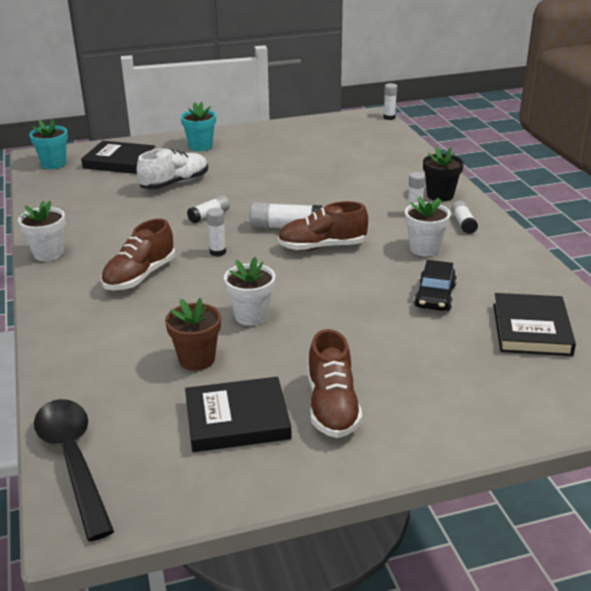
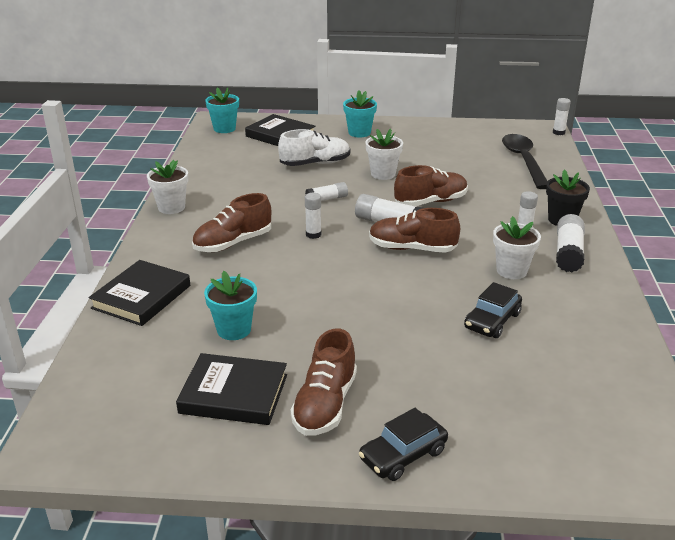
camera: 20 degrees right, 0 degrees up
(73, 460) = (80, 393): black spoon -> black spoon (523, 160)
(197, 359) = (234, 330): brown flower pot -> turquoise flower pot
(251, 316) = (306, 301): white flower pot -> white flower pot (383, 174)
(312, 200) = (430, 202): none -> brown shoe
(431, 432) = (403, 455): none -> black car
(463, 223) = (568, 253): white glue stick -> white glue stick, size x1.59
(531, 329) = (572, 377): black book -> black book (141, 297)

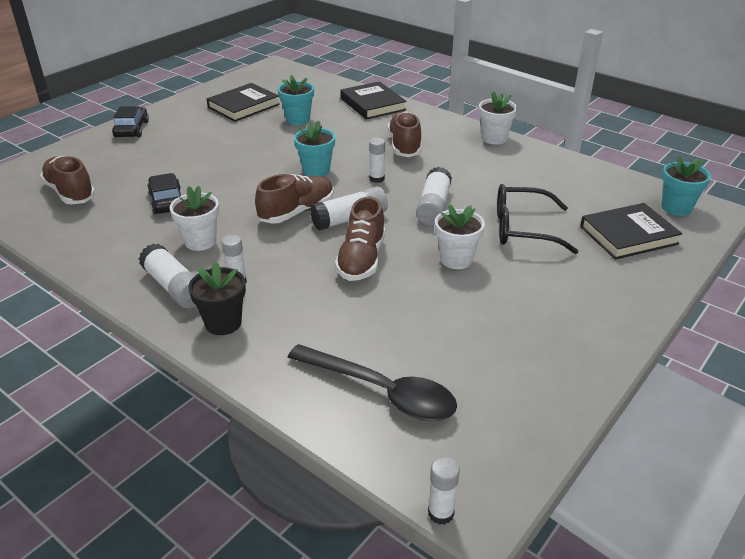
camera: 125 degrees right, 5 degrees up
(315, 164) = (524, 229): white shoe -> black glasses
(325, 404) = (196, 123): brown shoe -> brown shoe (70, 193)
(327, 199) = (433, 207): white glue stick -> white glue stick, size x1.59
(359, 133) = (597, 294): turquoise flower pot -> turquoise flower pot (316, 170)

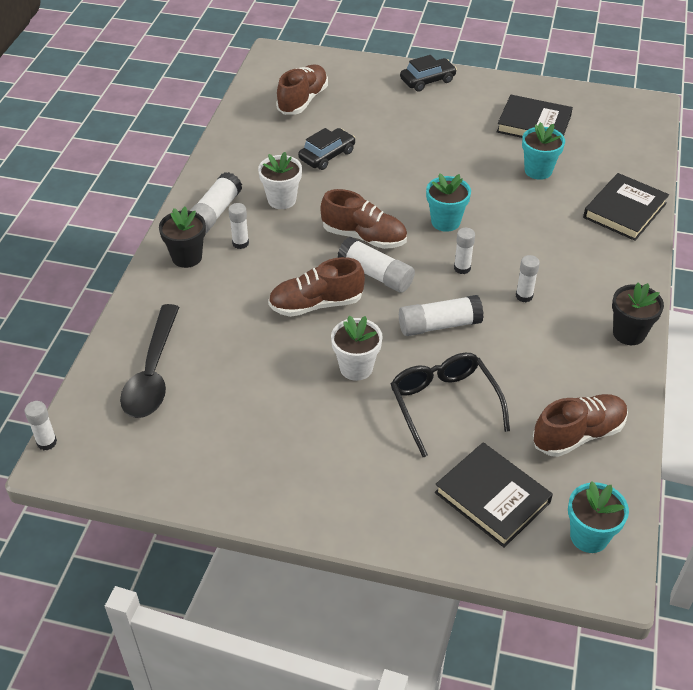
camera: 65 degrees right, 10 degrees up
(404, 146) = (548, 266): brown shoe -> brown shoe (578, 434)
(428, 163) = (524, 296): none -> white glue stick
(494, 138) = (629, 333): white flower pot -> black flower pot

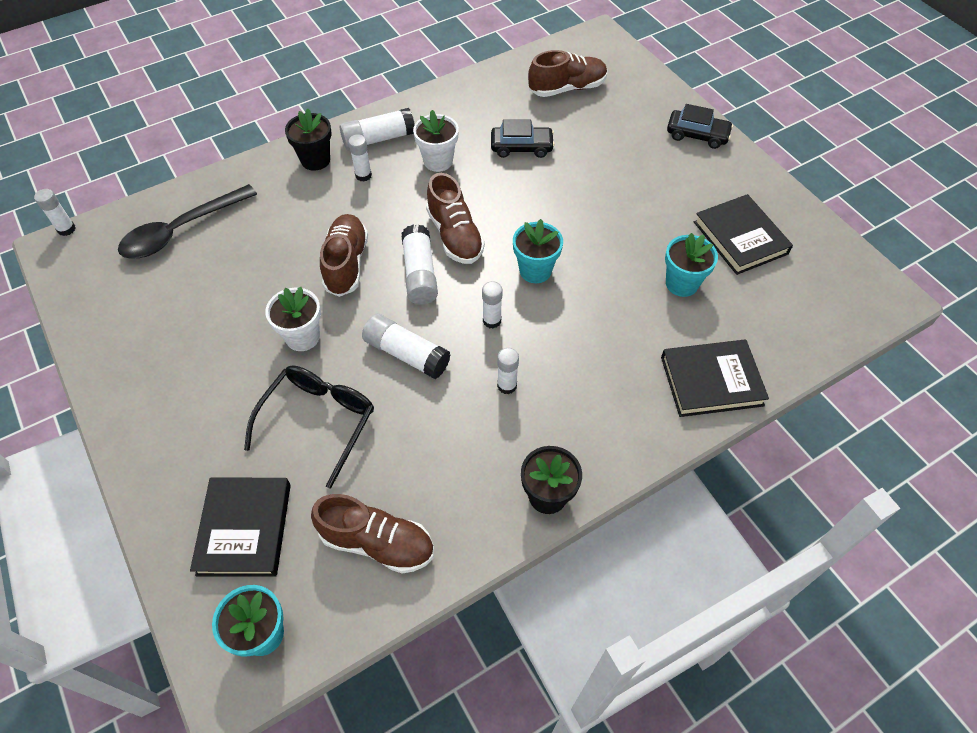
camera: 45 degrees right, 10 degrees up
(316, 304) = (346, 264): brown shoe -> brown shoe turned 60 degrees clockwise

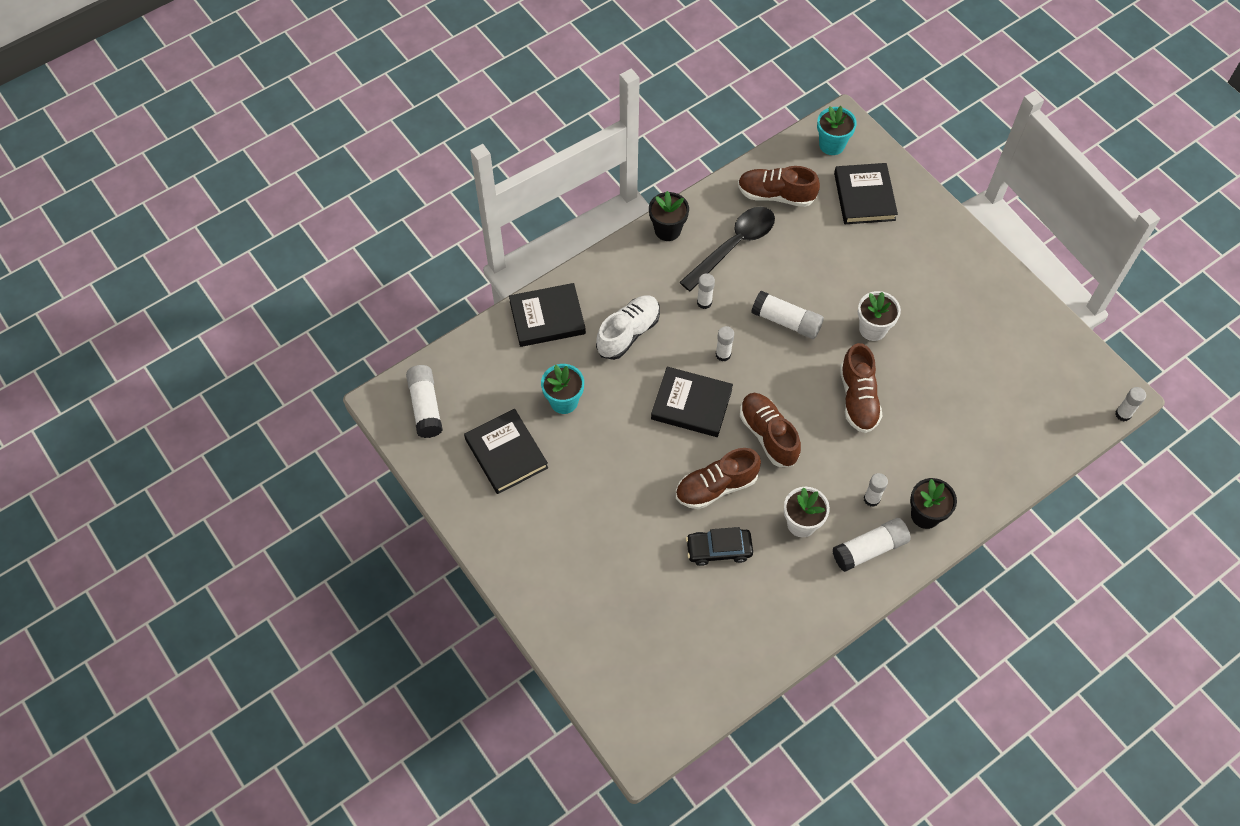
camera: 175 degrees right, 5 degrees up
(180, 231) = (1019, 420): black spoon -> black spoon (734, 245)
(318, 422) = (838, 265): black glasses -> none
(420, 274) = (791, 393): white glue stick -> white glue stick (425, 406)
(535, 270) = (691, 404): turquoise flower pot -> black book
(567, 88) = (676, 645): brown shoe -> brown shoe (716, 487)
(606, 354) = (628, 333): none -> white shoe
(697, 135) = (534, 583): black car -> none

